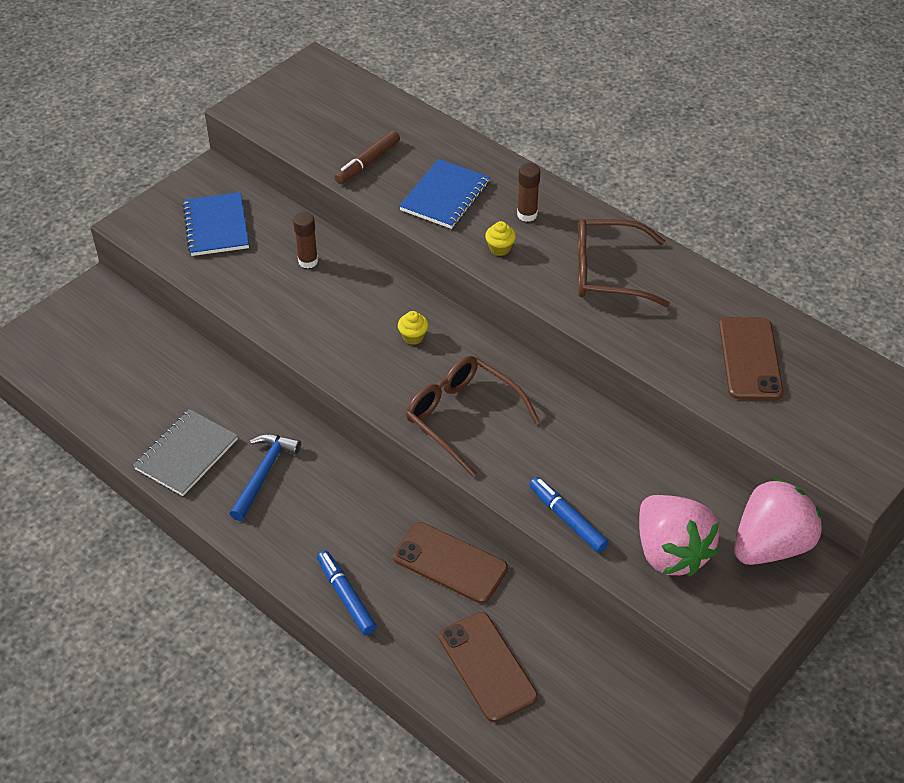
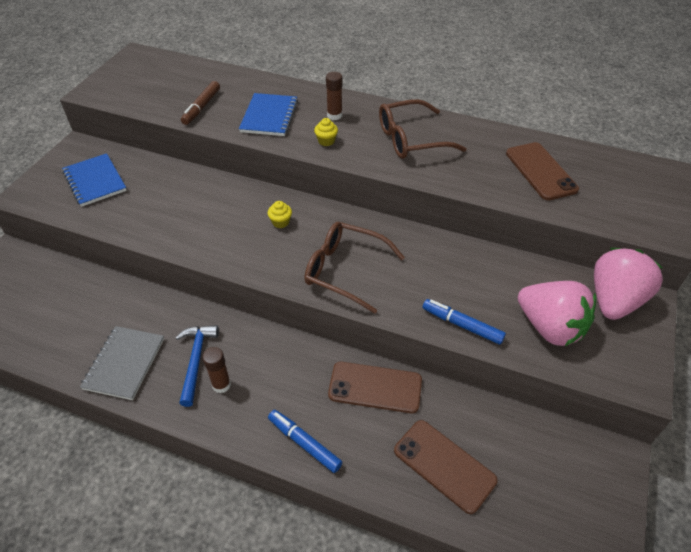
camera: 20 degrees left, 0 degrees up
(308, 261) = (177, 189): brown glue stick -> brown glue stick (221, 385)

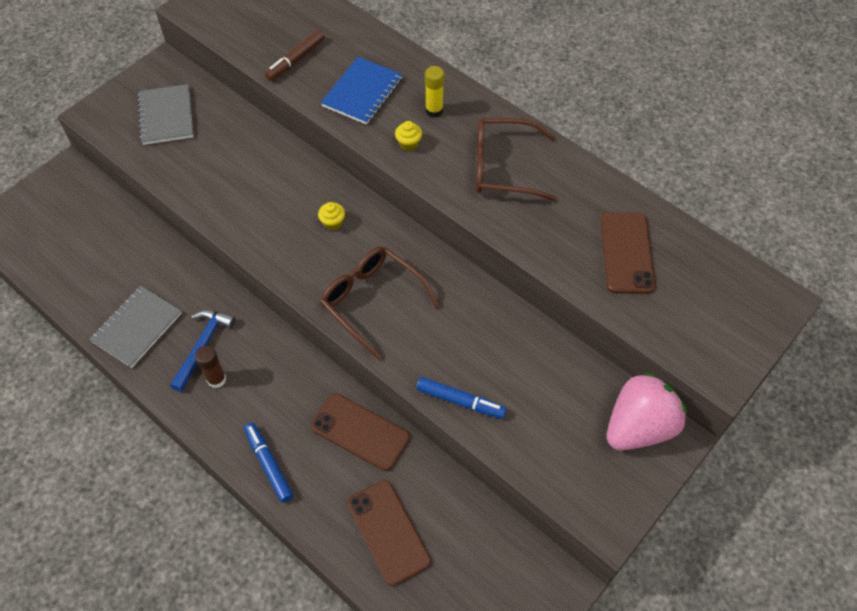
camera: 20 degrees right, 10 degrees up
(95, 181) = (166, 116): blue notebook -> grey notebook
(334, 115) = (434, 110): brown glue stick -> yellow glue stick
(462, 325) = (460, 401): blue marker -> blue marker turned 150 degrees clockwise
(550, 327) = (550, 433): pink strawberry -> none

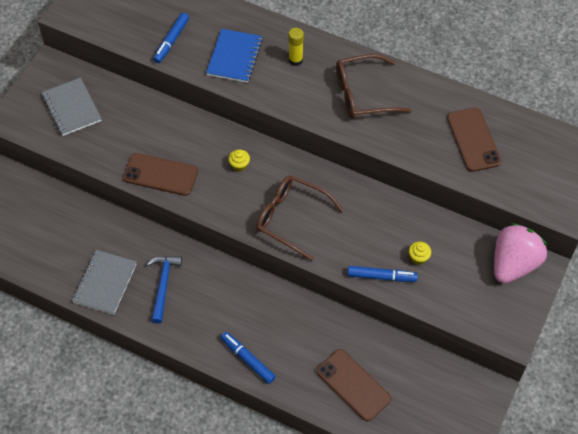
camera: 15 degrees left, 0 degrees up
(216, 379) = (184, 307): brown glue stick -> none
(296, 60) = (171, 41): brown marker -> blue marker
(360, 432) = (308, 319): brown phone -> brown phone (160, 174)
(408, 144) = (285, 91): yellow cupcake -> yellow cupcake (418, 258)

